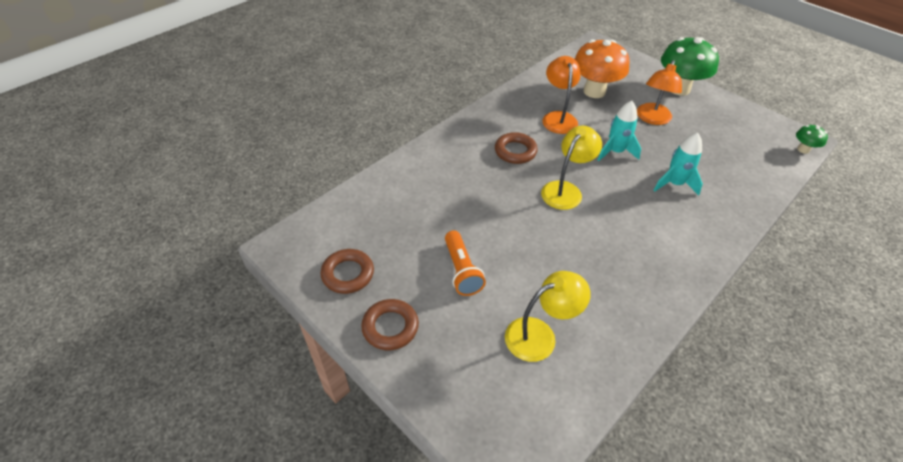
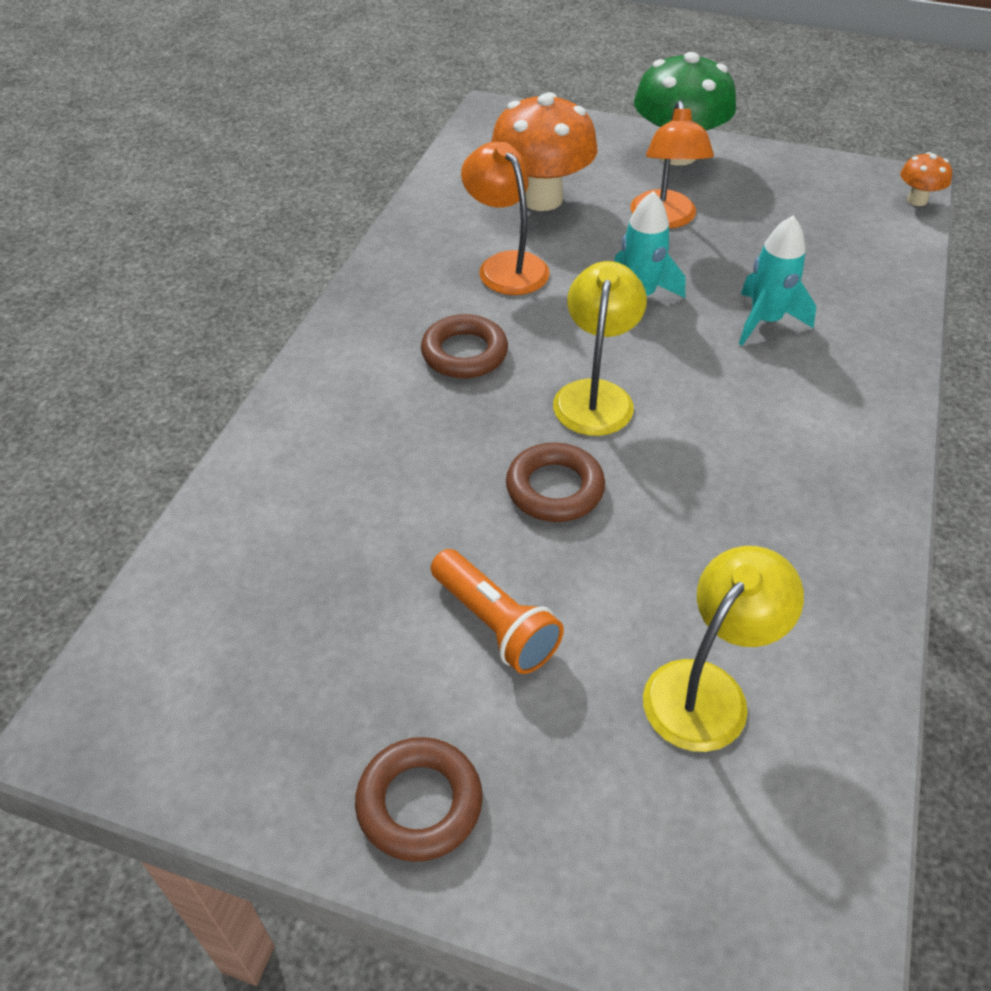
camera: 25 degrees left, 0 degrees up
(348, 274) = (267, 729): brown ring -> brown ring (554, 488)
(803, 149) = (917, 200): green mushroom -> orange mushroom

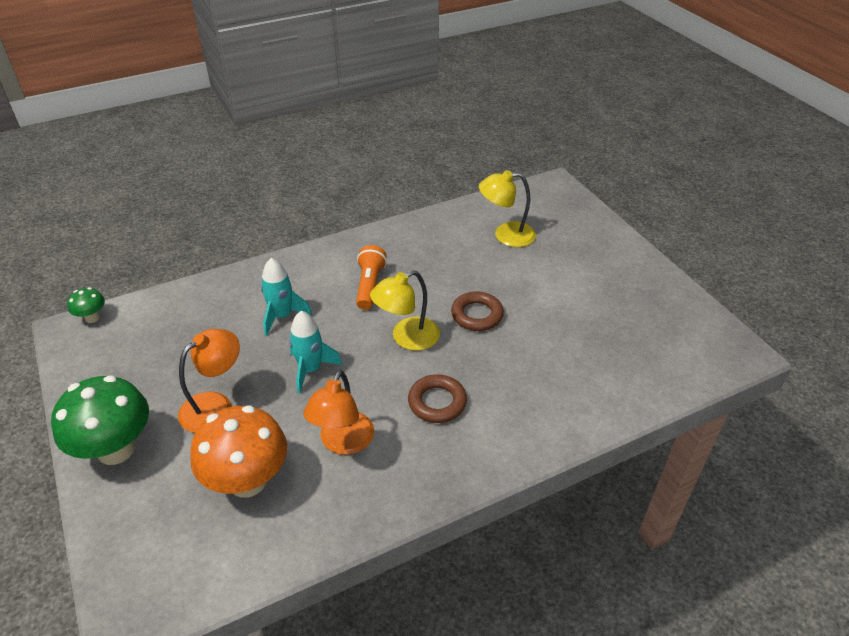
camera: 135 degrees left, 5 degrees down
(419, 803) = (628, 264): brown ring -> none
(495, 624) = (554, 289): orange flashlight -> orange flashlight (369, 285)
(917, 200) = (92, 318): orange mushroom -> green mushroom

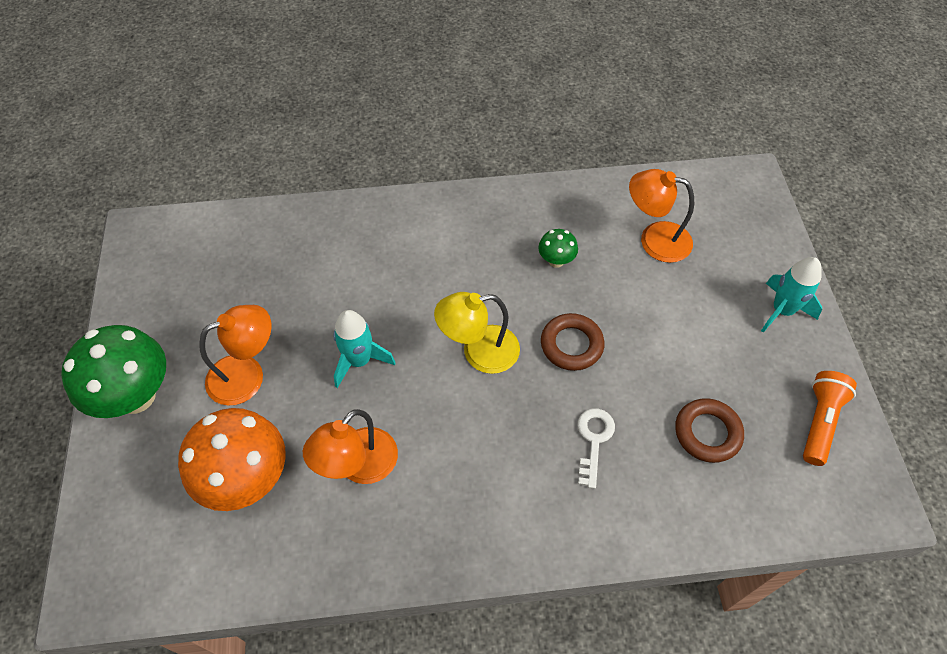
camera: 20 degrees right, 15 degrees up
(92, 318) = (164, 223): green mushroom -> green mushroom (556, 261)
(282, 316) = (355, 280): turquoise rocket -> turquoise rocket (782, 310)
(369, 285) = (465, 266): orange flashlight -> orange flashlight (819, 422)
(437, 402) = (478, 449): brown ring -> brown ring (707, 433)
(506, 235) = (654, 239): yellow lamp -> orange lamp
(524, 371) = (593, 440): none -> white key

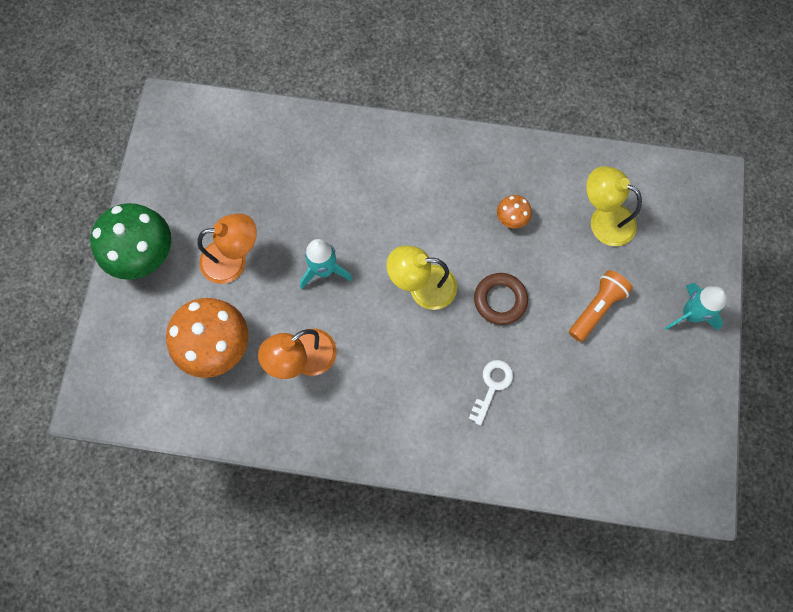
camera: 15 degrees right, 15 degrees up
(556, 261) = (511, 219): green mushroom -> orange mushroom
(654, 239) = (603, 220): orange lamp -> yellow lamp
(707, 433) = (586, 404): brown ring -> none
(819, 422) = (682, 419): orange flashlight -> orange flashlight (596, 308)

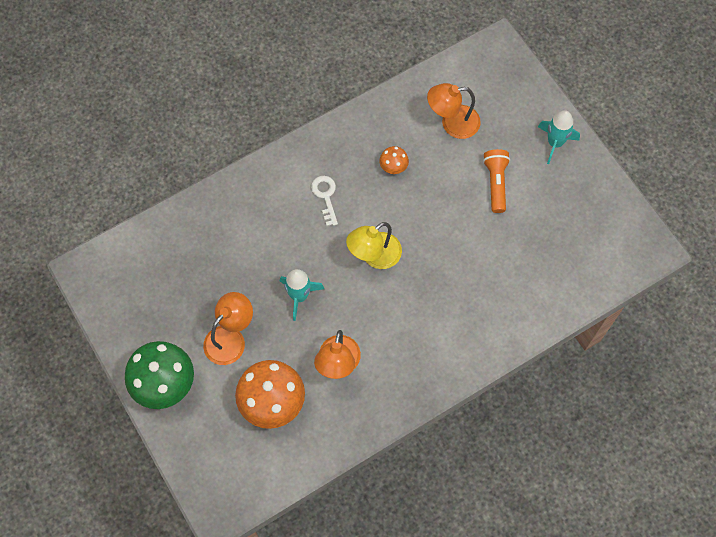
camera: 40 degrees left, 5 degrees down
(492, 386) = (473, 283): white key -> white key (325, 196)
(500, 300) = (431, 225): brown ring -> none
(603, 220) = (452, 123): yellow lamp -> orange lamp

